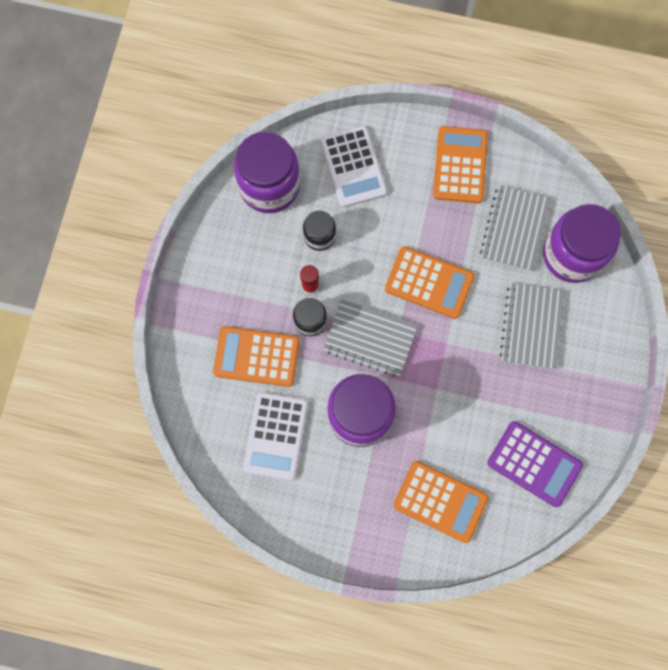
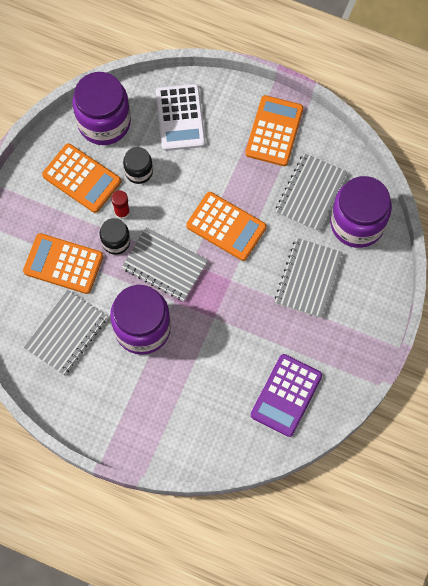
camera: 10 degrees right, 5 degrees down
(276, 436) = (66, 333): white calculator -> grey notebook
(440, 501) = (197, 413): orange calculator -> orange calculator (81, 178)
(534, 464) = (286, 395): purple calculator -> purple calculator turned 75 degrees clockwise

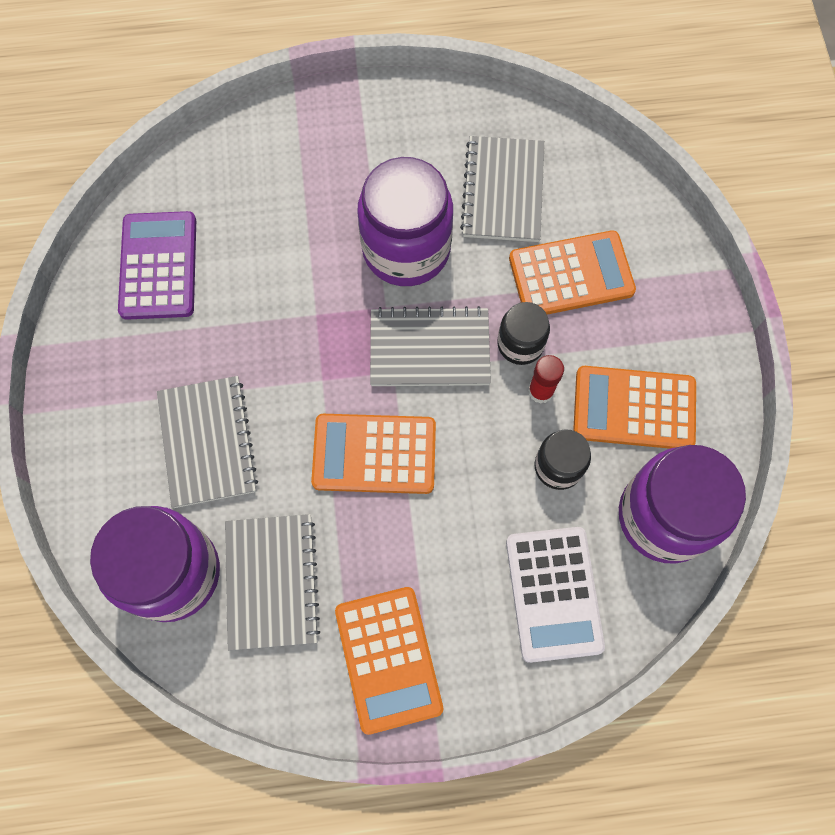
camera: 150 degrees right, 0 degrees up
(180, 118) = (553, 594): white calculator -> white calculator turned 150 degrees counterclockwise

